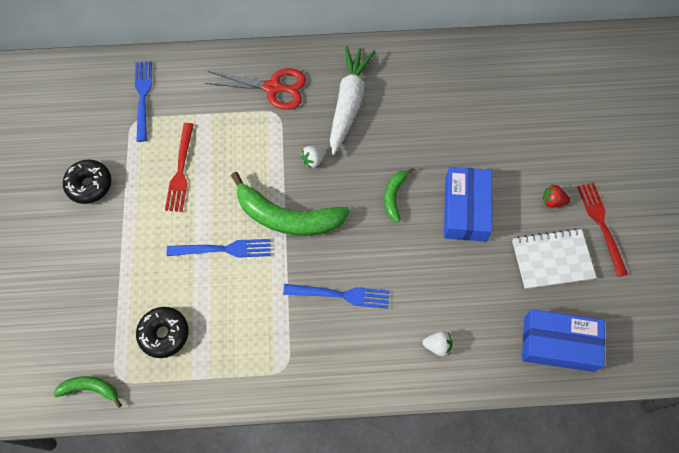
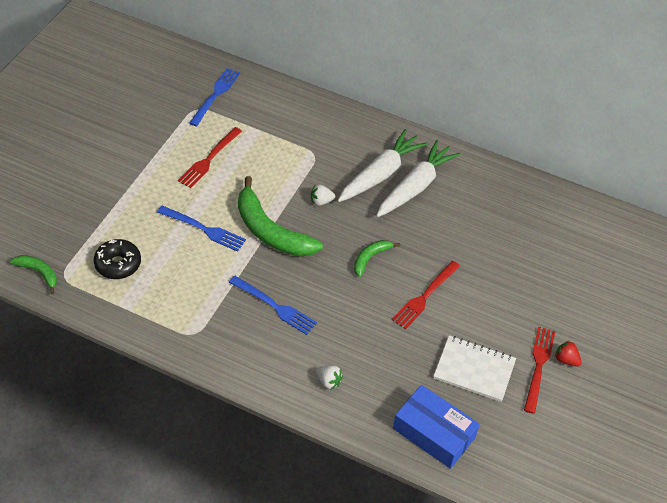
camera: 25 degrees right, 15 degrees down
(89, 185) = (132, 137): black donut -> none
(273, 88) = (325, 135): red scissors -> none
(387, 100) = (415, 186): none -> white carrot
(465, 209) = (424, 297): blue box -> red fork
(552, 201) = (507, 328): red strawberry -> red strawberry (566, 360)

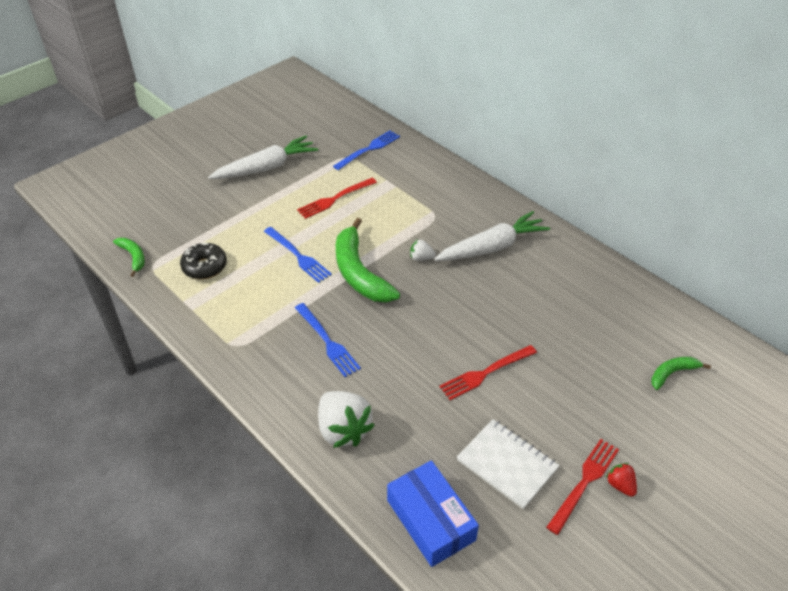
camera: 25 degrees right, 5 degrees down
(328, 381) = (343, 430): white strawberry -> white strawberry, size x2.07
(370, 258) = (445, 321): green banana -> green banana (672, 373)
(415, 186) = (523, 266): white carrot -> white carrot (266, 168)

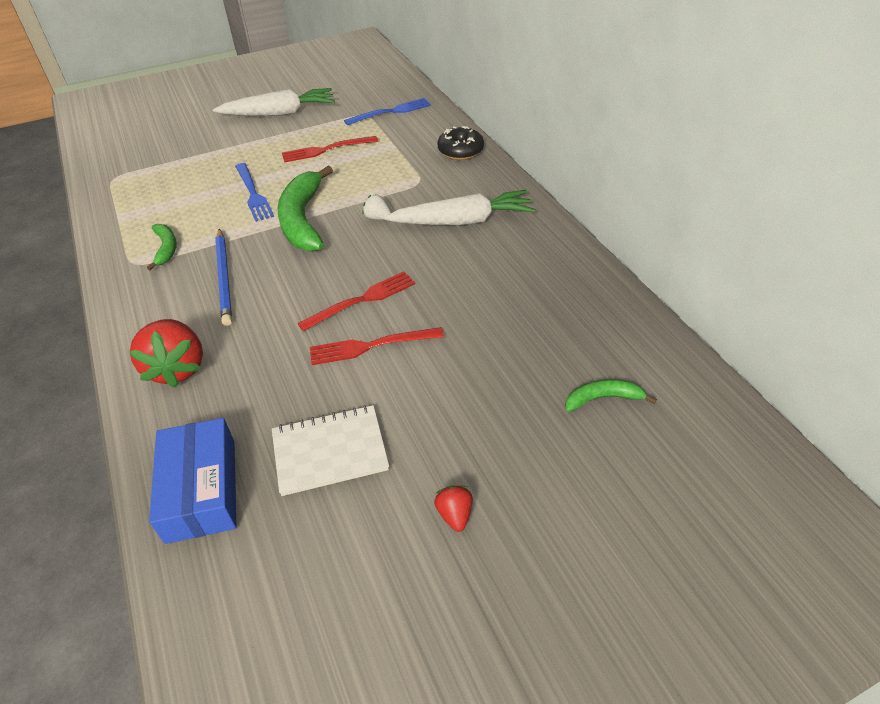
camera: 20 degrees right, 0 degrees up
(133, 257) = (102, 168): green banana -> green banana (166, 249)
(204, 267) = (158, 187): black donut -> black donut (460, 151)
(328, 342) = (224, 278): blue fork -> blue pencil
(343, 430) = (177, 368): white strawberry -> red strawberry
(507, 464) = (330, 451): white notebook -> white notebook turned 75 degrees counterclockwise
(584, 482) = (411, 498): red fork -> red fork (362, 300)

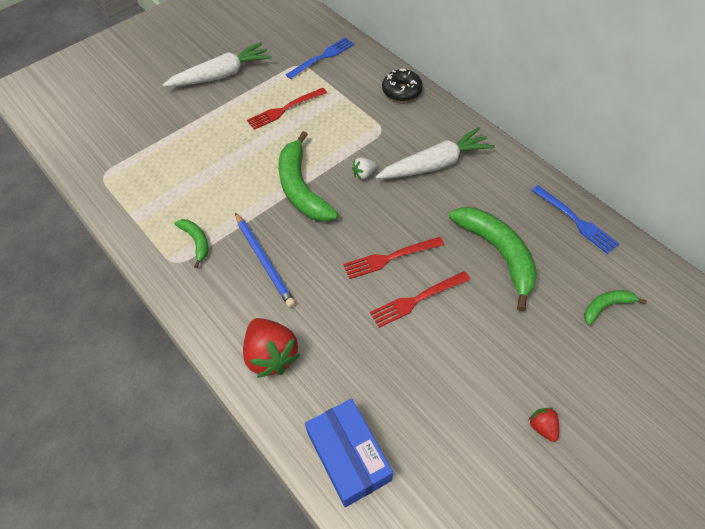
camera: 15 degrees left, 10 degrees up
(253, 194) = (244, 169): blue fork -> blue fork (576, 221)
(330, 451) = (430, 399): white notebook -> none
(362, 300) = (389, 258): red fork -> red fork turned 150 degrees counterclockwise
(377, 218) = (364, 174): white strawberry -> white strawberry turned 45 degrees counterclockwise
(492, 318) = (498, 254): none -> green banana

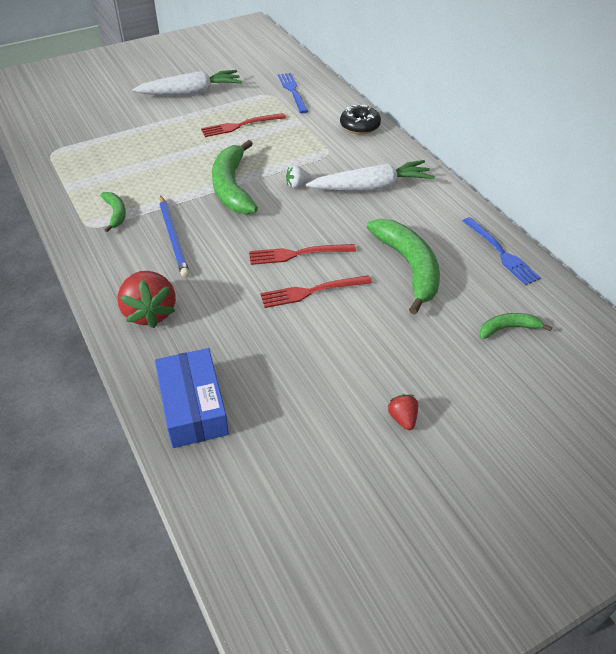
camera: 10 degrees right, 10 degrees down
(322, 57) = (292, 91): blue fork -> blue fork turned 75 degrees counterclockwise

